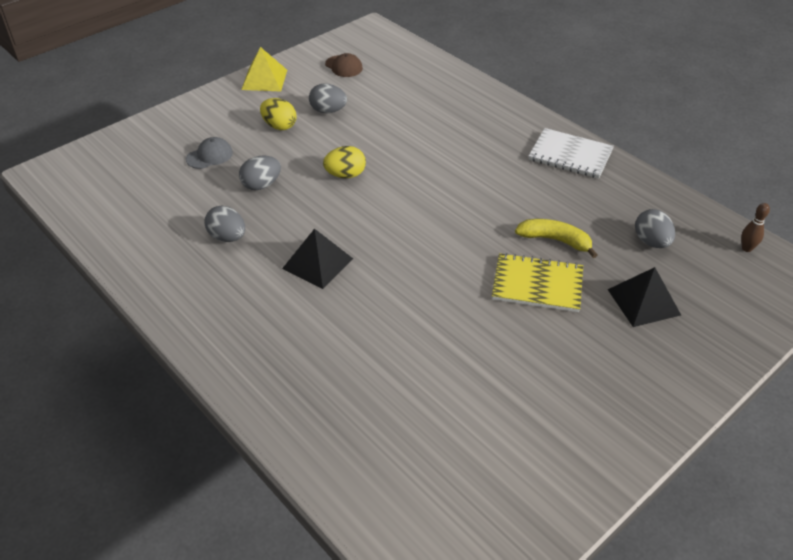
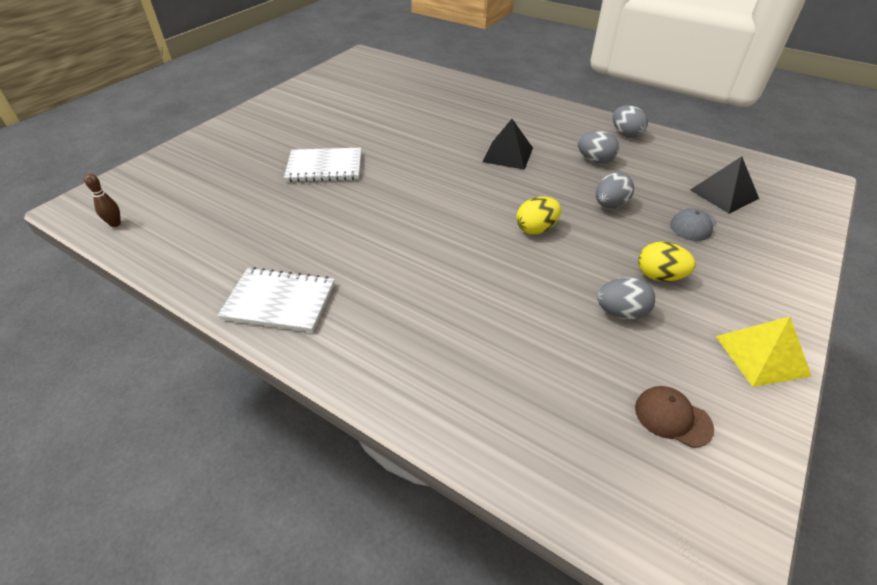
camera: 165 degrees right, 0 degrees up
(537, 284) = (324, 167): yellow notebook -> white notebook
(555, 240) = (307, 201): yellow banana -> none
(644, 302) = (237, 169): black pyramid -> black pyramid (724, 194)
(651, 242) = (211, 215): grey egg -> grey egg (626, 134)

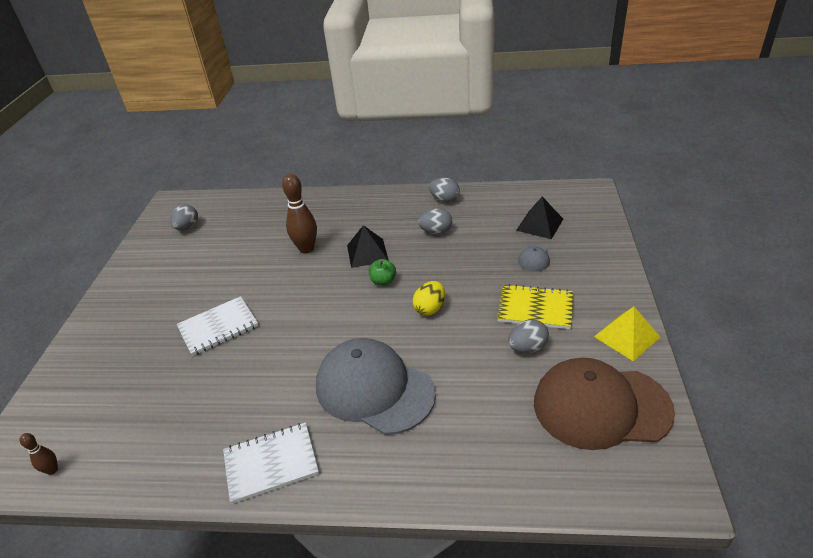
camera: 25 degrees left, 5 degrees down
(423, 280) = (374, 389): none -> grey cap
(451, 131) = (306, 249): none -> brown bowling pin
(505, 185) = (383, 281): none -> green apple
(610, 205) = (469, 265): grey egg -> grey egg (187, 227)
(659, 276) = (535, 308): yellow egg -> yellow notebook
(672, 418) = (601, 406): brown cap -> brown cap, size x2.47

